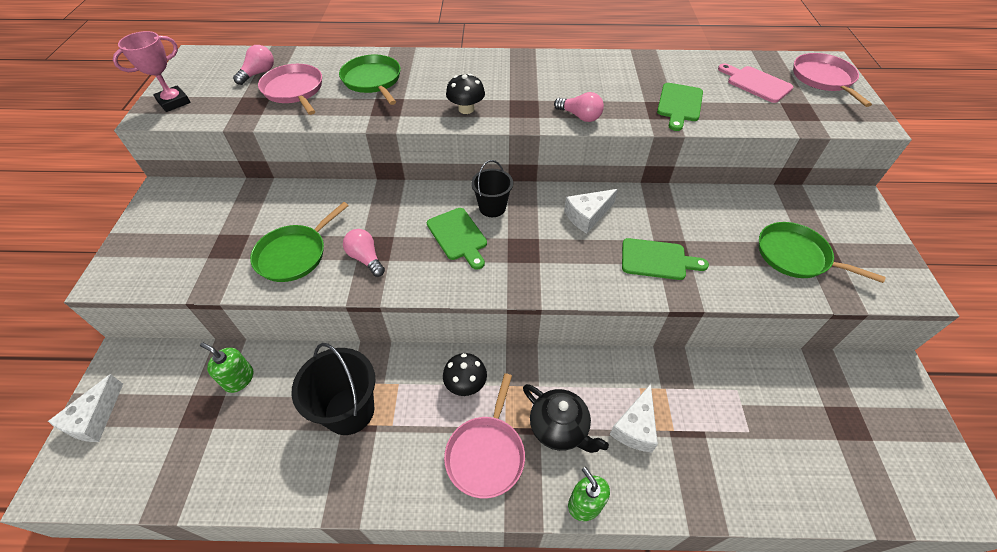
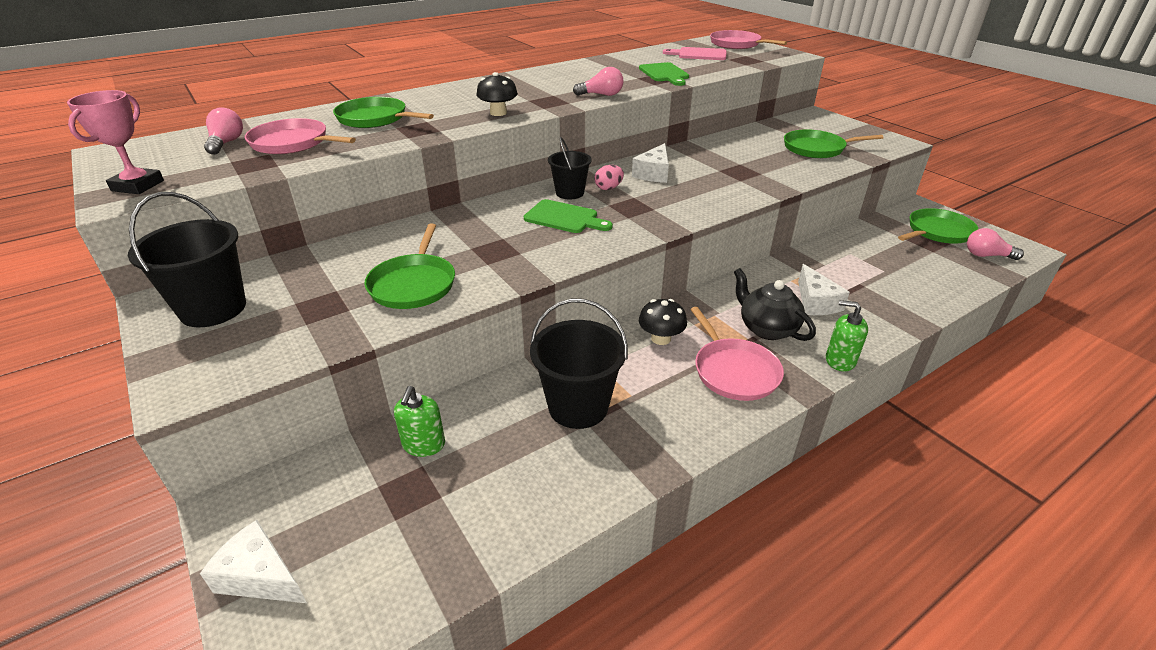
camera: 35 degrees left, 15 degrees down
(94, 419) = (260, 576): white cheese -> white cheese turned 135 degrees clockwise
(177, 214) = (213, 309): none -> black bucket
(239, 379) = (423, 444): green soap dispenser -> green soap dispenser turned 75 degrees counterclockwise
(365, 258) = (495, 260): pink light bulb -> pink light bulb (986, 255)
(529, 216) = (608, 188): none -> pink egg
(559, 428) = (767, 328): black teapot -> black teapot turned 135 degrees counterclockwise
(657, 260) = (736, 179): green cutting board -> none
(875, 416) = (937, 232): none -> green pan

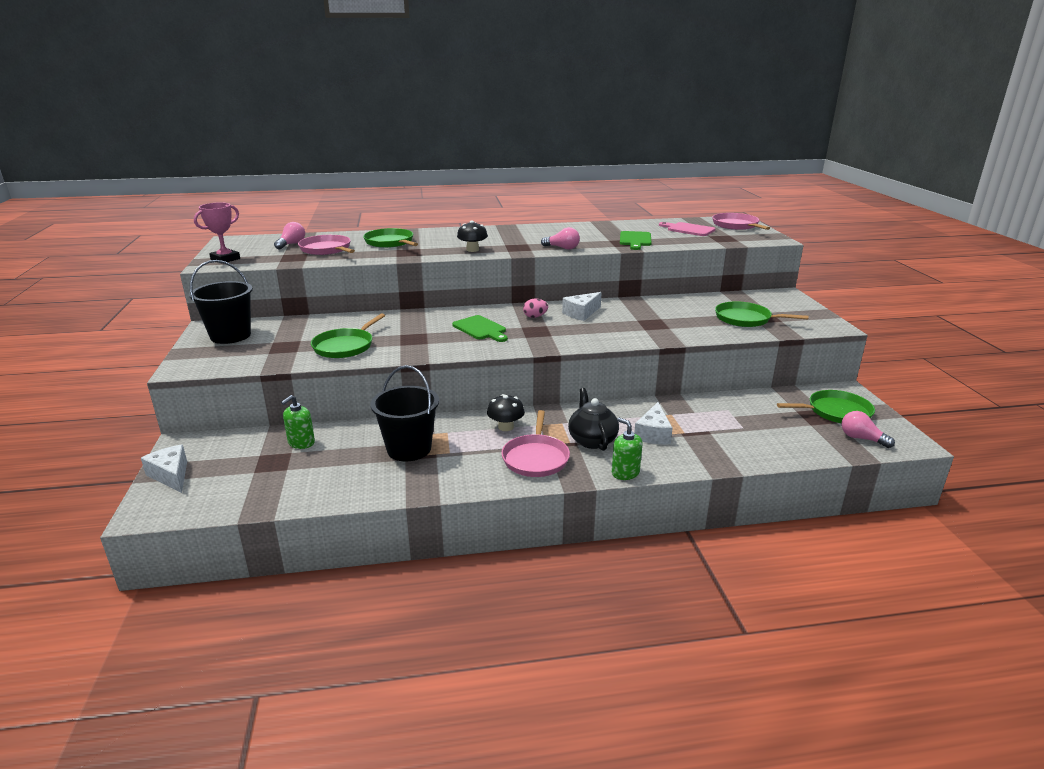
camera: 25 degrees right, 10 degrees down
(570, 193) = (503, 315): black bucket -> none

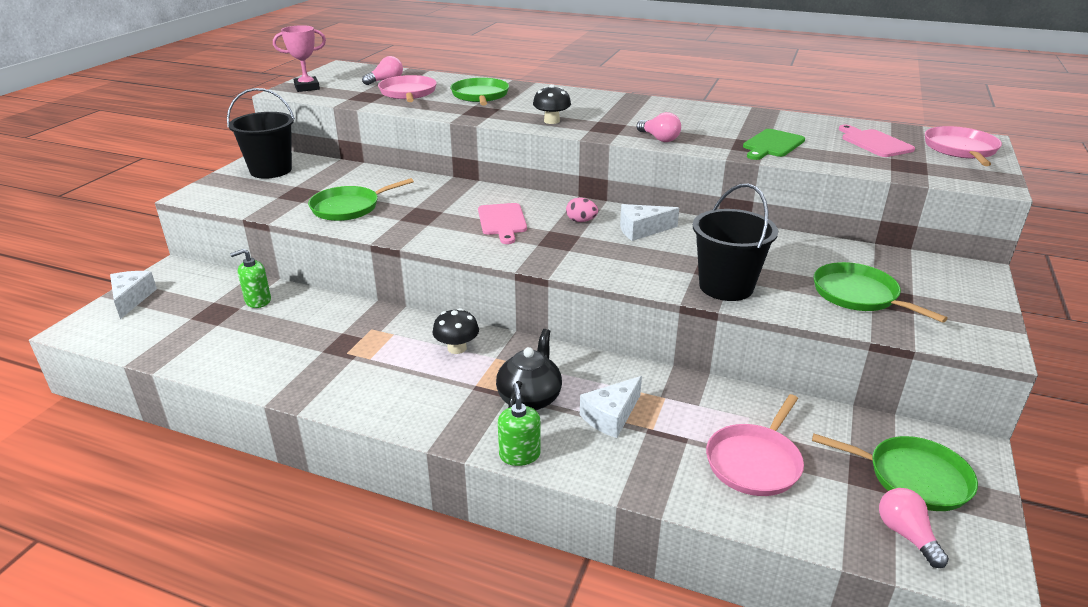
camera: 30 degrees right, 5 degrees up
(409, 449) = (338, 341): black bucket -> black bucket (726, 286)
(480, 329) = (502, 221): green cutting board -> pink cutting board
(536, 458) = (445, 397): pink pan -> pink pan (755, 462)

